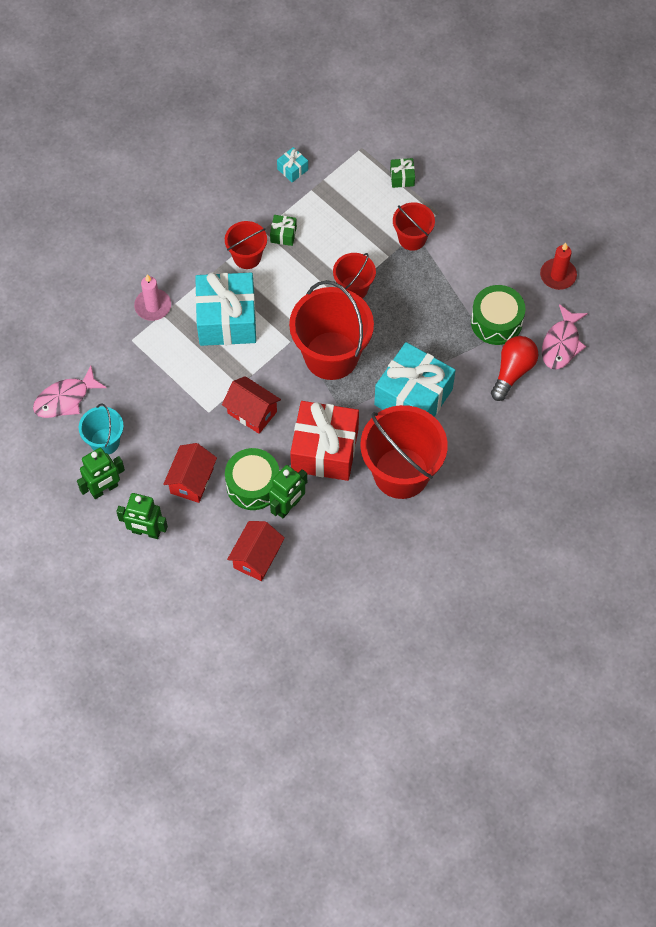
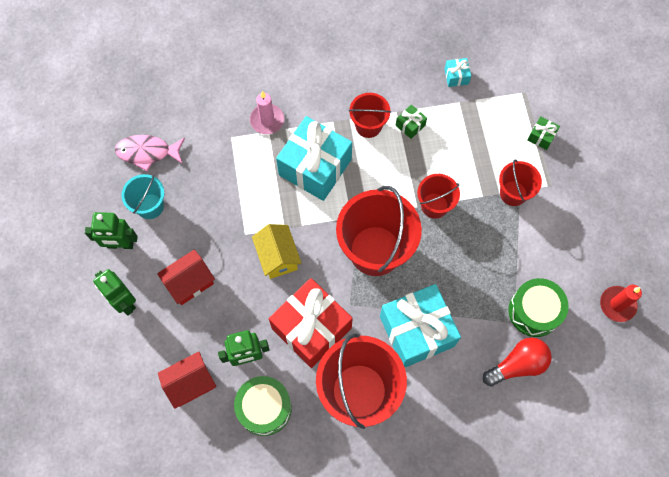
camera: 35 degrees right, 5 degrees up
(252, 412) = (278, 257): red house -> yellow house
(253, 485) = (233, 319): green drum -> green drum (264, 408)
(561, 343) = (578, 368): pink fish -> none

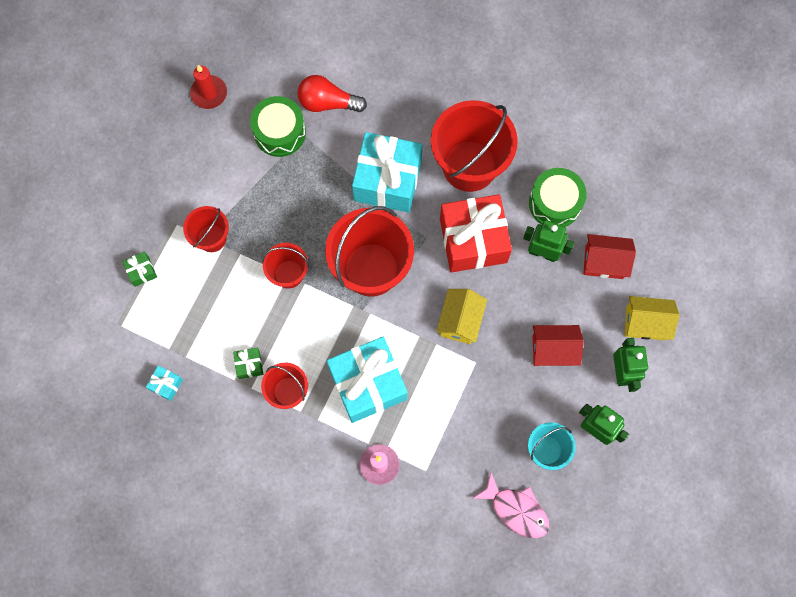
camera: 145 degrees left, 5 degrees up
(126, 354) = (645, 323): none -> yellow house

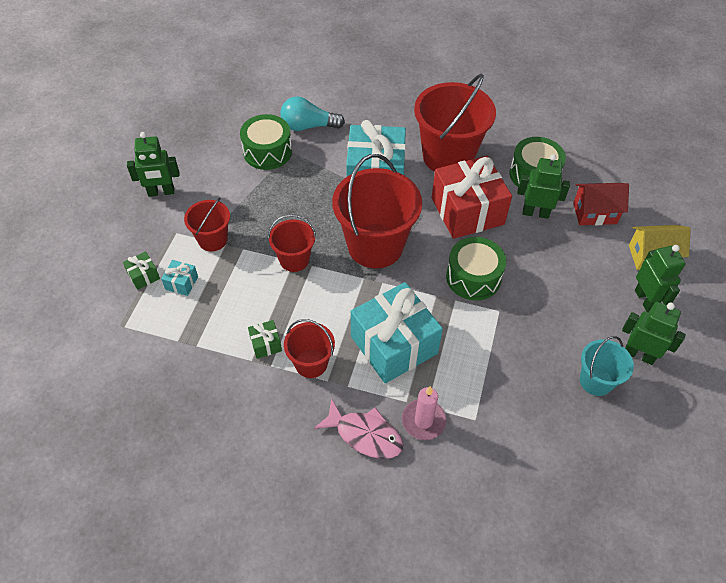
camera: 10 degrees left, 20 degrees down
(165, 171) = (161, 192): none -> green robot
(166, 384) = (177, 375): turquoise gift -> turquoise gift (181, 283)
(209, 93) = (197, 131): red candle -> none
(328, 102) = (308, 126): red light bulb -> turquoise light bulb
(460, 321) = (473, 277): yellow house -> green drum
(516, 510) = (584, 445): pink fish -> pink fish (365, 435)
(553, 350) = (572, 290): red house -> none

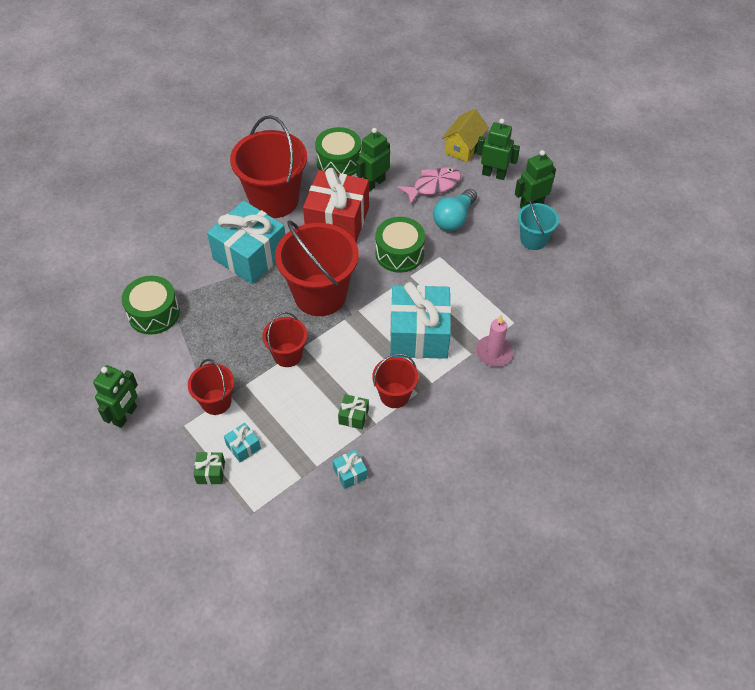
camera: 55 degrees left, 0 degrees up
(204, 375) = (350, 473): none -> turquoise gift
(308, 126) = (153, 270): turquoise light bulb -> turquoise light bulb (454, 219)
(365, 435) = (479, 394): pink fish -> pink fish (433, 186)
(594, 213) = (403, 152): red house -> none

